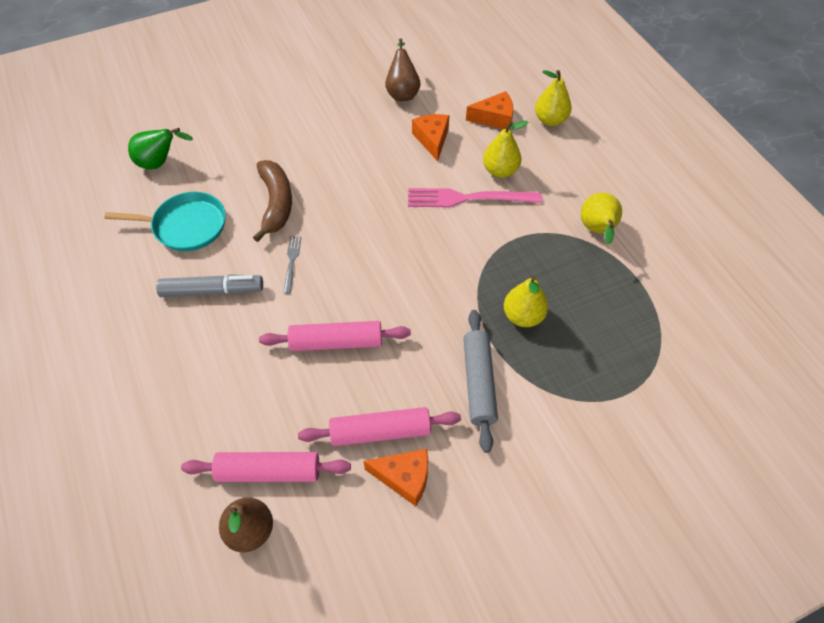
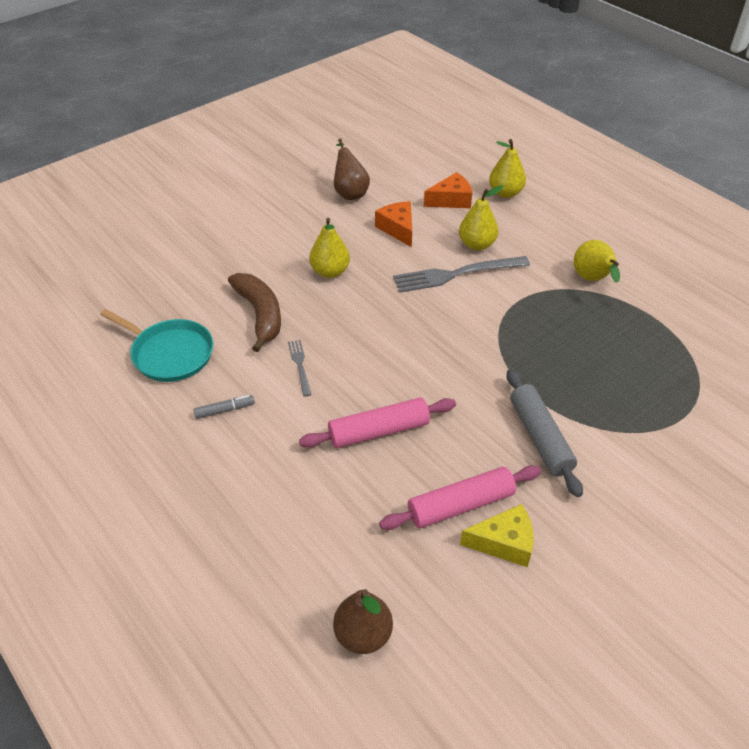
camera: 15 degrees left, 10 degrees down
(160, 163) = (116, 299): green pear -> none
(186, 226) = (169, 353): turquoise pan -> turquoise pan turned 45 degrees clockwise
(212, 291) = (225, 410): grey marker -> grey marker, size x0.53
(268, 472) = (359, 571): pink rolling pin -> none
(404, 478) = (504, 543): orange cheese -> yellow cheese
(468, 198) = (456, 274): pink fork -> grey fork
(523, 316) = (556, 368): yellow pear -> yellow pear (330, 272)

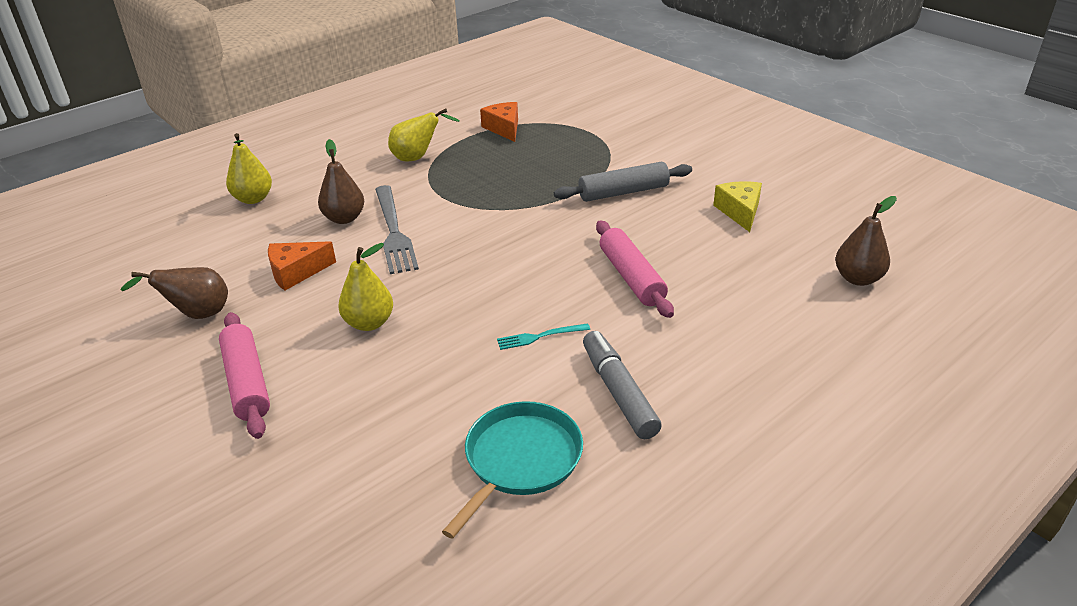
camera: 90 degrees left, 10 degrees down
(225, 410) = (618, 392): grey marker -> grey marker, size x1.89
(260, 315) = (446, 378): brown banana -> none
(300, 365) = (539, 337): grey fork -> turquoise fork
(451, 200) = (251, 234): orange cheese -> orange cheese (504, 128)
(461, 505) = (708, 231): pink rolling pin -> pink rolling pin (247, 382)
(477, 244) = (344, 218): yellow pear -> brown pear

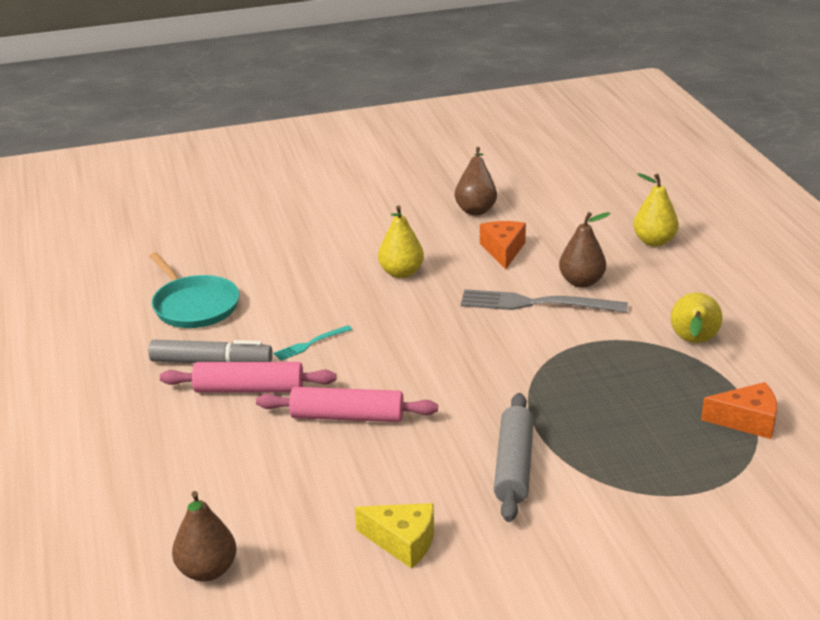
camera: 115 degrees right, 5 degrees down
(247, 382) = (375, 221): pink rolling pin -> pink rolling pin (249, 389)
(539, 337) = (310, 344): turquoise fork -> turquoise fork turned 135 degrees counterclockwise

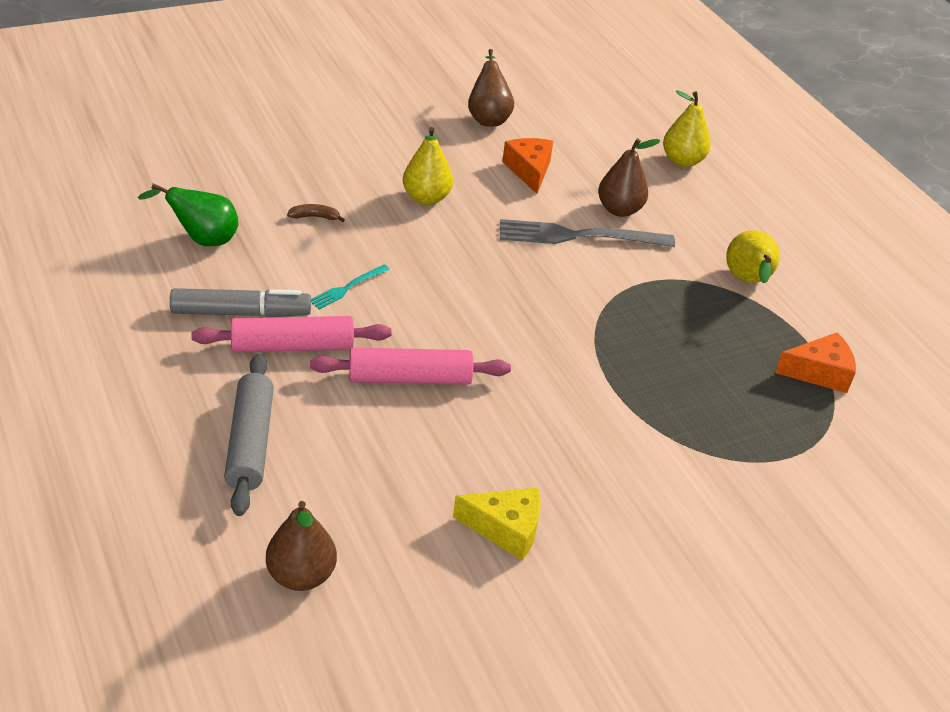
camera: 15 degrees left, 10 degrees up
(194, 305) = (203, 240): turquoise pan -> green pear
(297, 288) = (315, 217): none -> brown banana
(514, 466) = (600, 433): grey rolling pin -> grey rolling pin (250, 442)

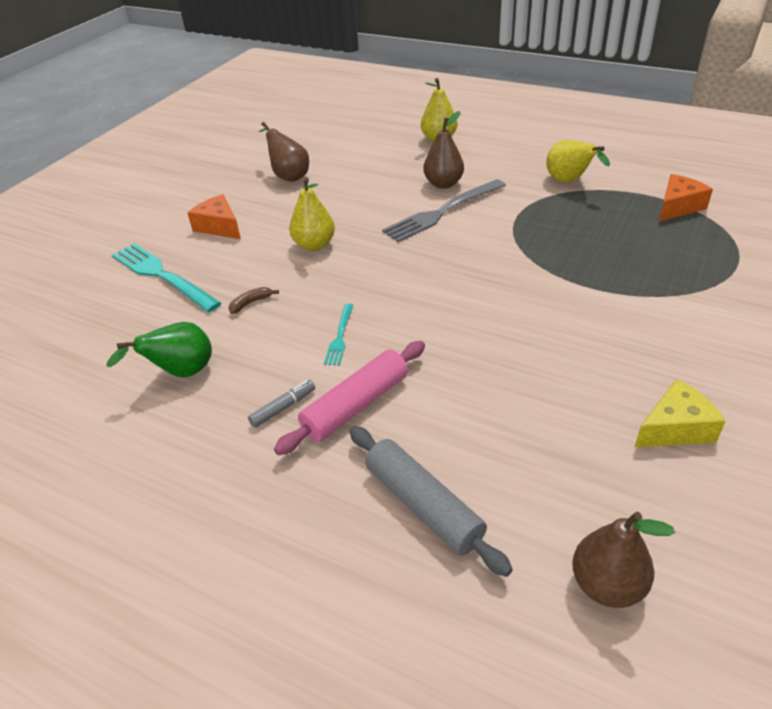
camera: 30 degrees left, 0 degrees up
(241, 313) = (283, 408): grey marker -> grey marker, size x0.53
(276, 151) = (162, 275): none -> turquoise fork
(410, 378) = (468, 369): pink rolling pin -> none
(529, 171) = (358, 192): orange cheese -> orange cheese (219, 227)

